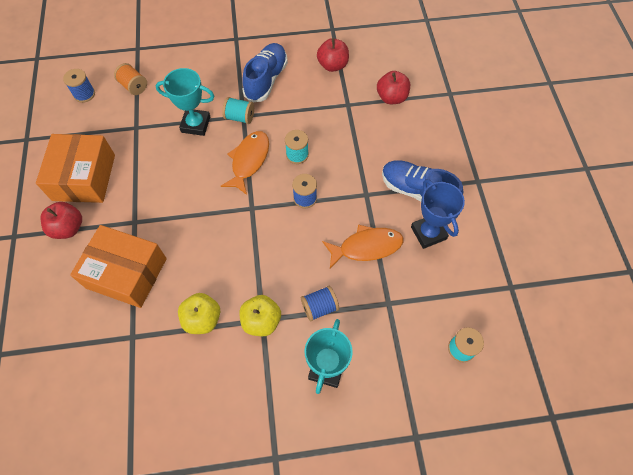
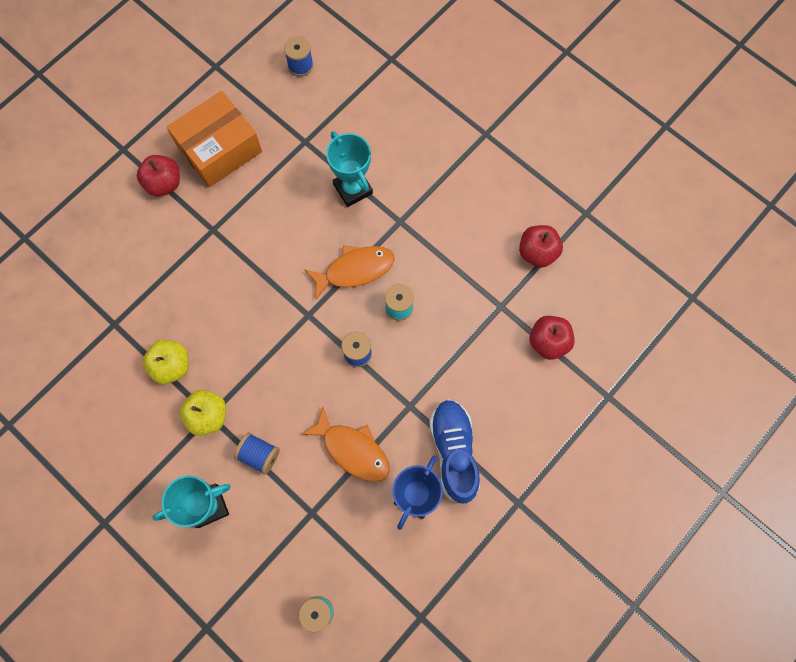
camera: 50 degrees right, 10 degrees up
(126, 273) = (162, 268): orange box -> none
(134, 86) = (346, 97): orange spool -> none
(240, 117) = (395, 220): turquoise spool -> none
(266, 80) = (461, 205): blue shoe -> none

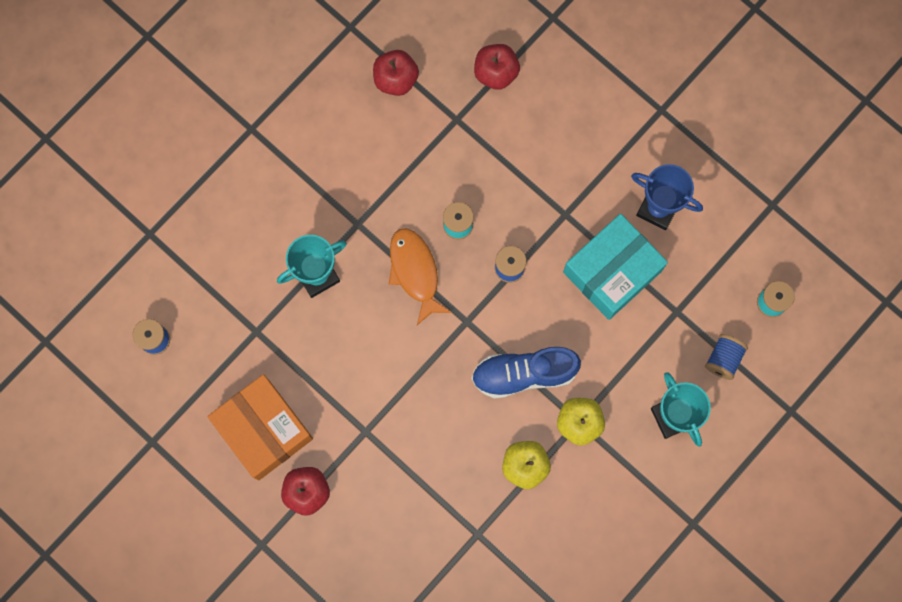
camera: 90 degrees left, 5 degrees up
(259, 455) = (619, 367): blue spool -> blue spool (723, 359)
(353, 450) = (612, 271): orange fish -> turquoise box
(454, 452) = (612, 170): blue shoe -> blue shoe (524, 374)

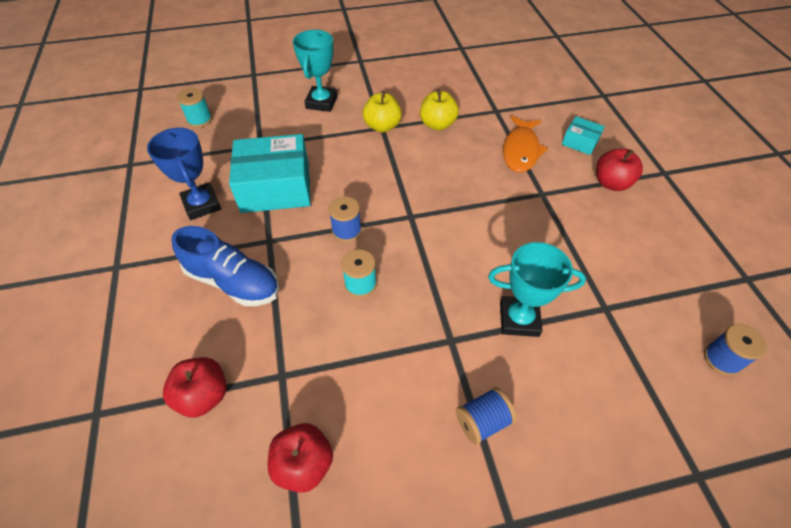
camera: 145 degrees left, 25 degrees down
(263, 430) = (631, 235): orange box -> none
(363, 538) = (580, 142): none -> turquoise box
(415, 272) = (426, 271): orange fish -> orange fish (521, 150)
(524, 374) = (395, 166): blue shoe -> blue shoe (233, 282)
(723, 359) = (261, 111): blue spool -> blue spool (482, 421)

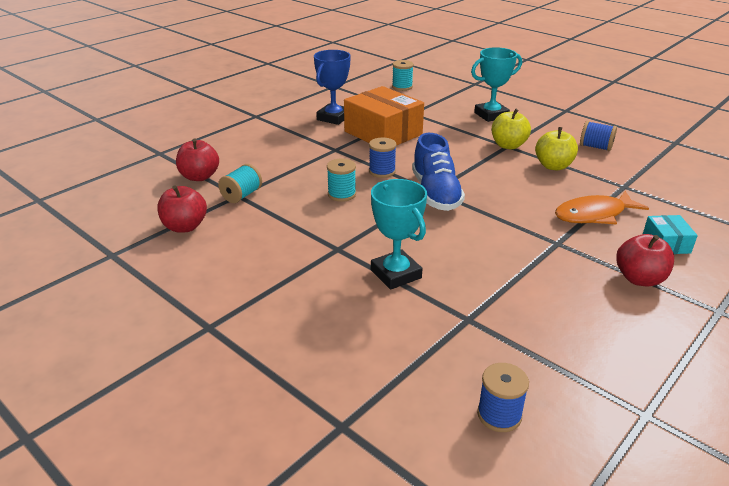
camera: 55 degrees right, 20 degrees down
(233, 282) = (288, 152): blue shoe -> blue shoe (435, 193)
(275, 187) = (383, 133): turquoise box -> orange box
(285, 372) = (242, 195): none -> turquoise spool
(482, 421) = (281, 286): blue spool -> blue spool (595, 147)

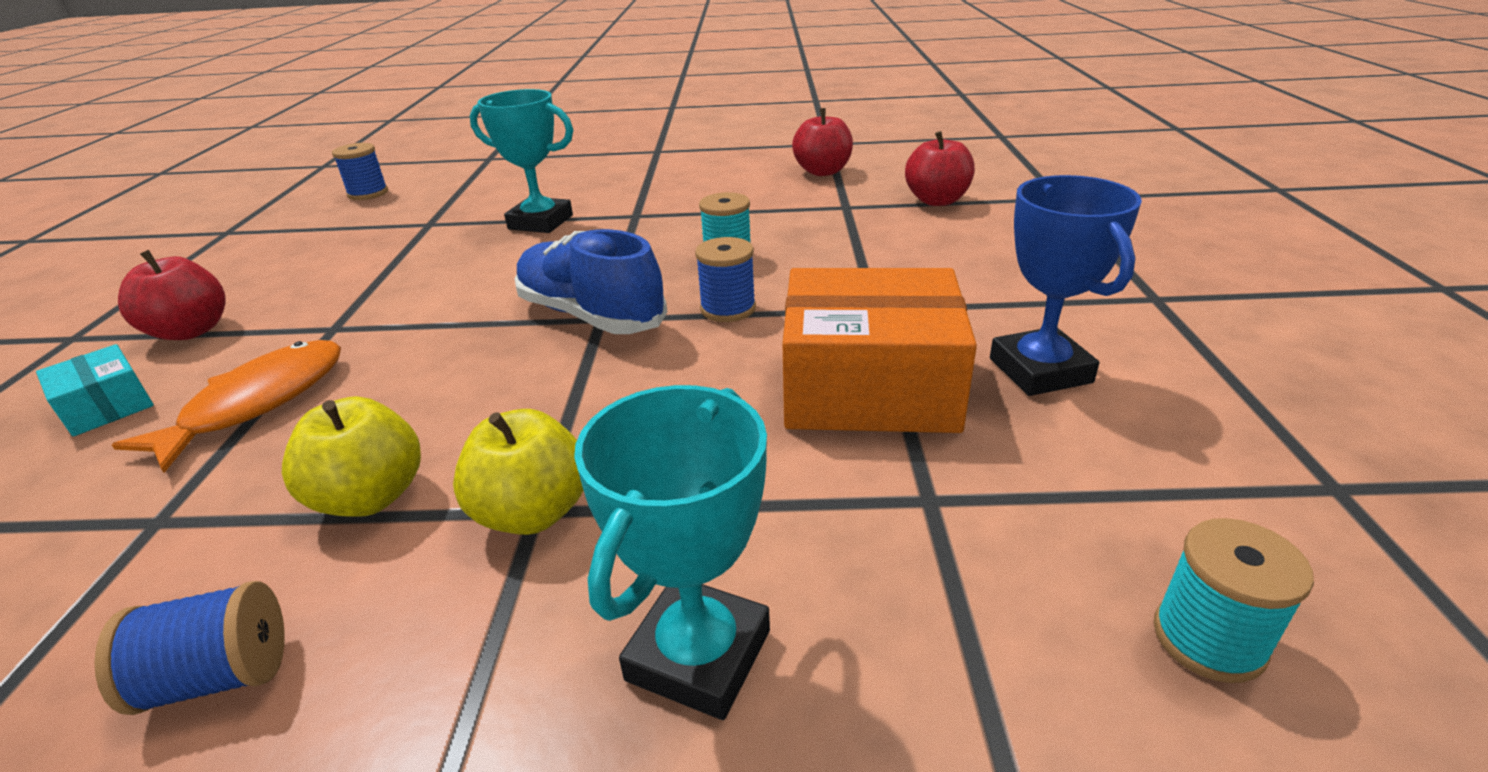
camera: 140 degrees right, 0 degrees up
(242, 195) = (841, 207): turquoise spool -> none

